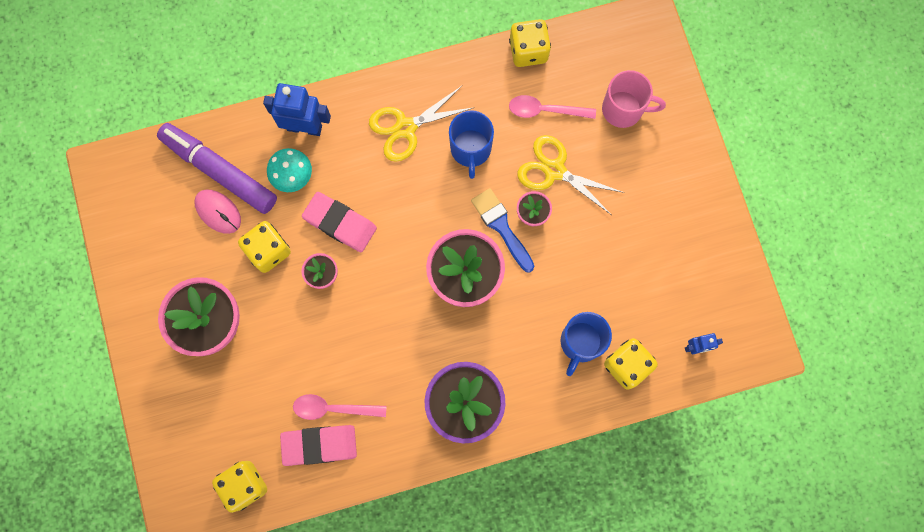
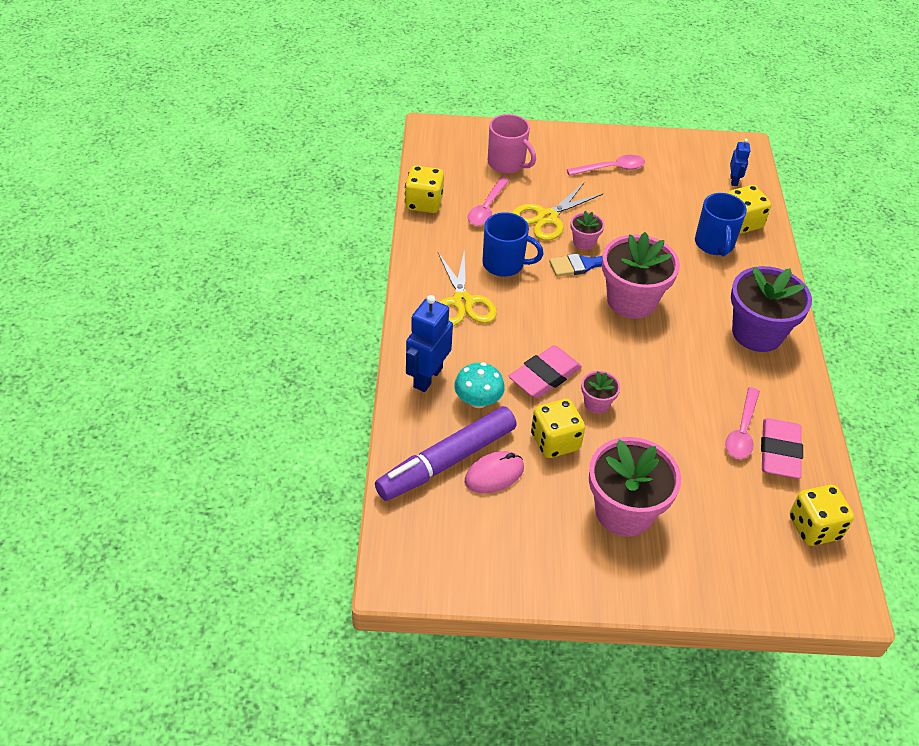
camera: 75 degrees left, 30 degrees down
(580, 343) = (714, 244): blue mug -> blue mug turned 45 degrees clockwise
(623, 109) = (507, 163): pink mug -> pink mug turned 105 degrees clockwise
(661, 214) = (611, 168): none -> pink spoon

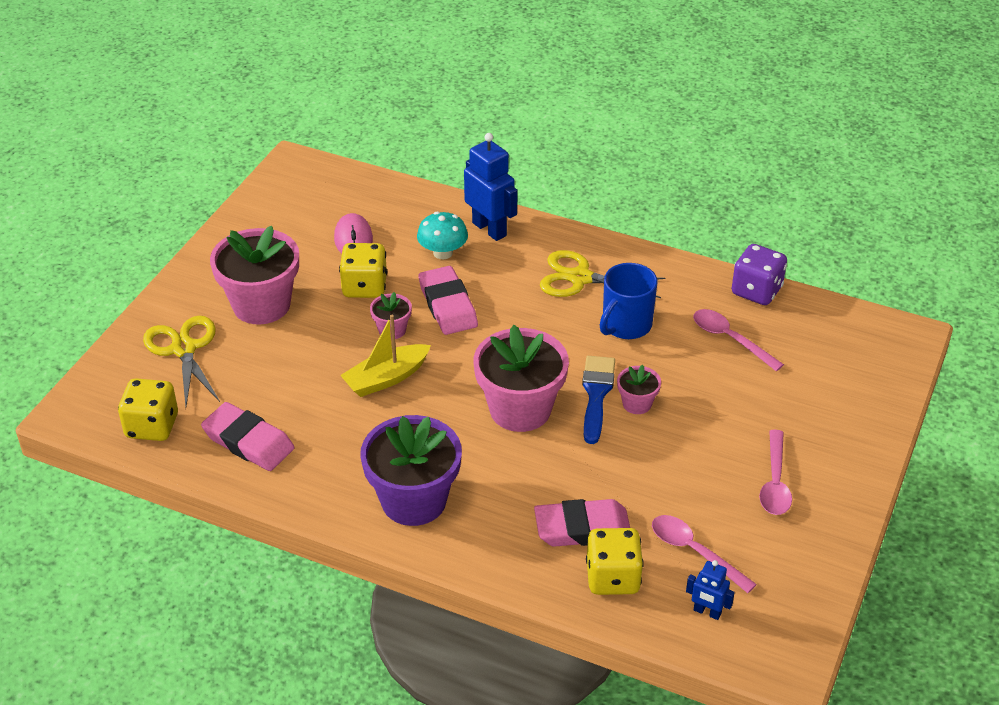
camera: 115 degrees right, 5 degrees down
(424, 203) = (756, 291): yellow dice -> purple dice
(446, 461) = (385, 216): purple marker -> none
(507, 163) = (814, 382): pink mug -> none
(547, 217) = (694, 386): yellow scissors -> yellow scissors (184, 349)
(653, 388) = (386, 378): none -> yellow boat
(714, 244) = (582, 528): blue mug -> pink eraser
(742, 431) = (291, 424): pink spoon -> pink spoon (694, 551)

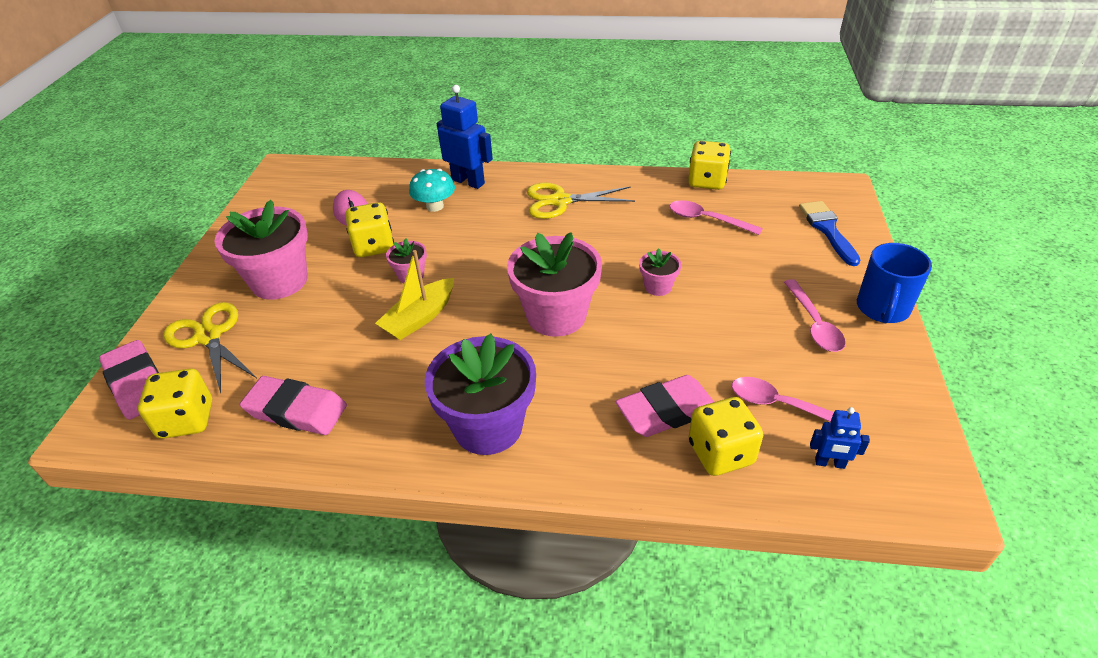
camera: 15 degrees left, 0 degrees up
(448, 305) = (454, 245): pink eraser -> pink eraser (137, 384)
(596, 394) = (618, 287): blue brush -> blue brush (827, 230)
(625, 325) = (616, 228): blue mug -> blue mug (882, 309)
(756, 291) = (707, 181): purple dice -> yellow dice

